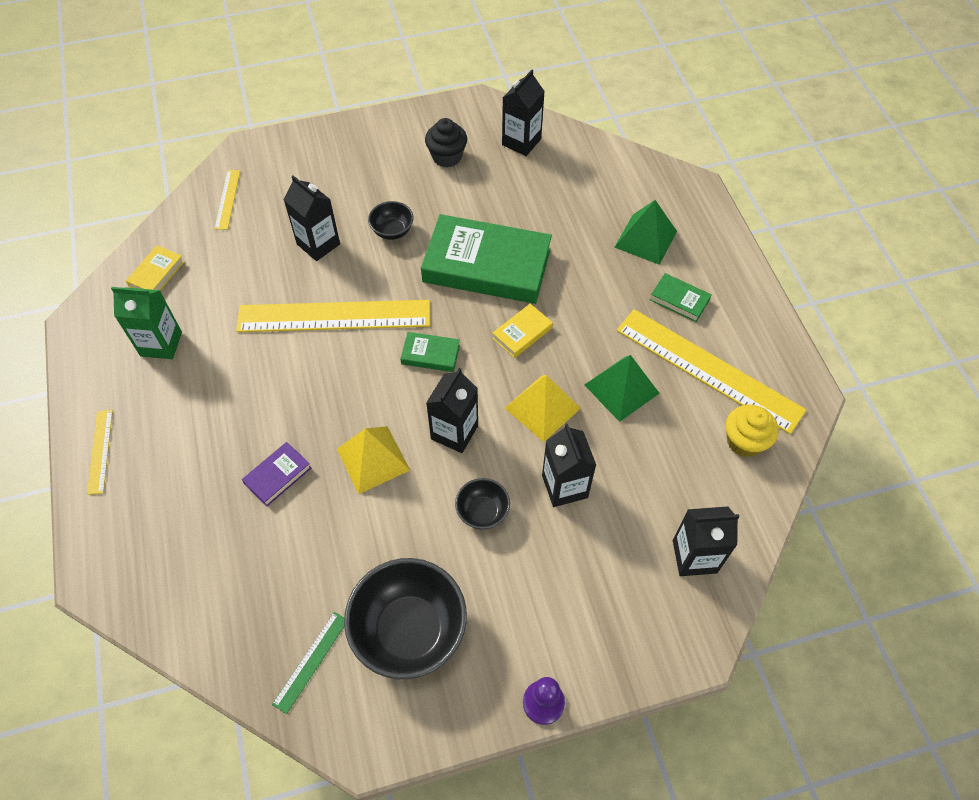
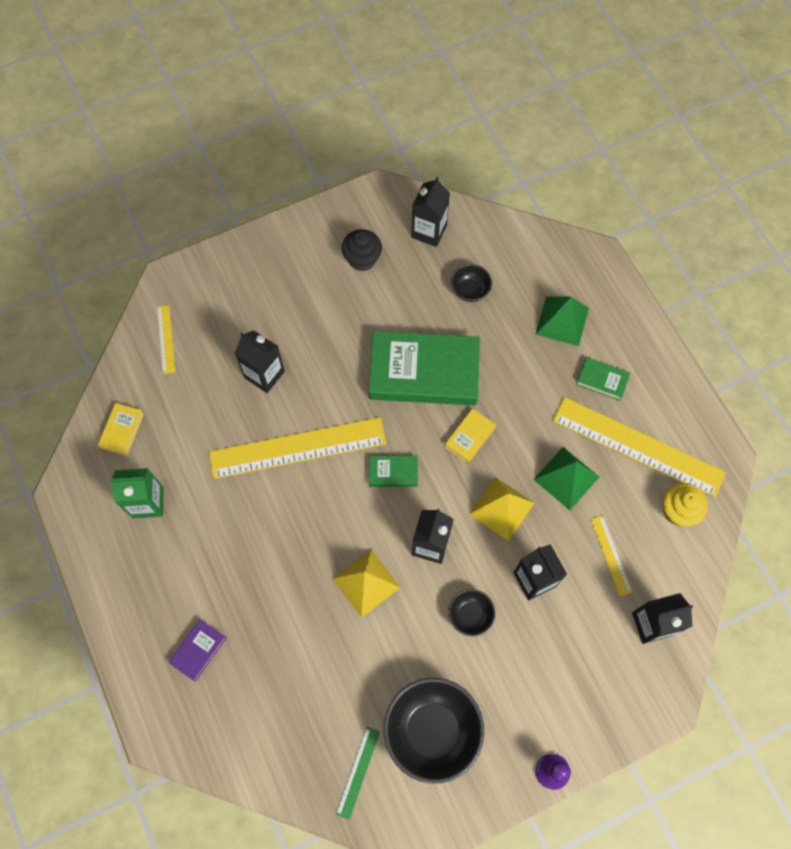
camera: 10 degrees left, 10 degrees up
(100, 451) = (125, 617): yellow ruler -> yellow ruler (611, 555)
(278, 476) = (287, 613): purple book -> purple book (198, 650)
(392, 231) = (329, 349): black bowl -> black bowl (470, 290)

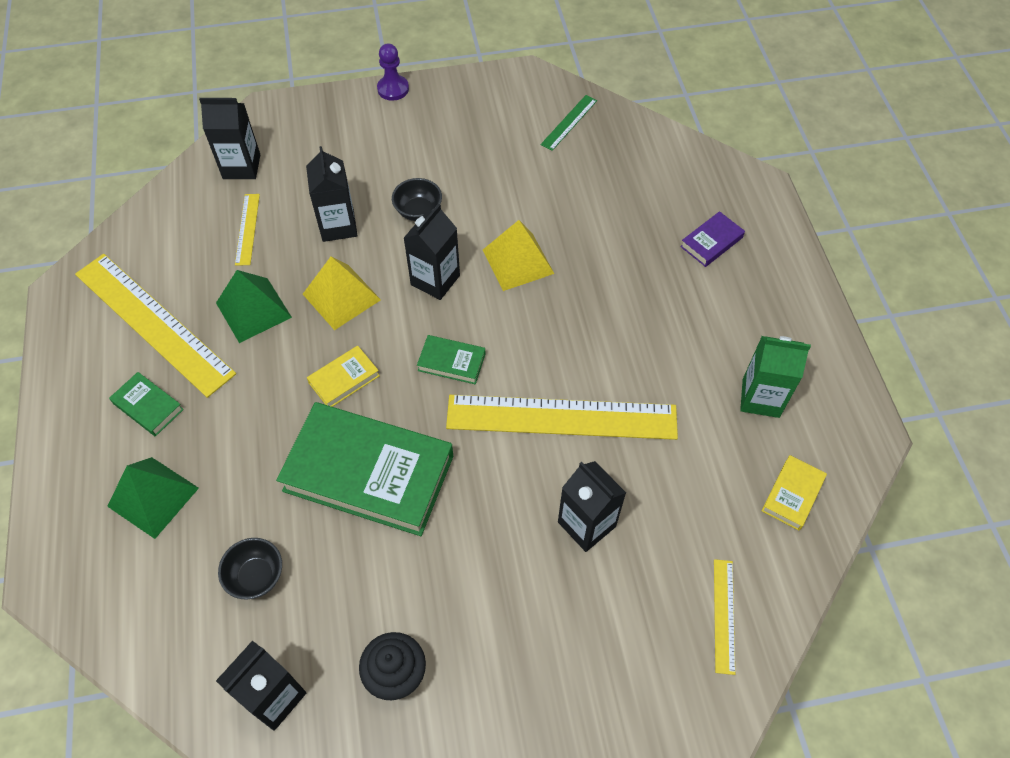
camera: 165 degrees left, 10 degrees down
(432, 731) = (490, 135): black bowl -> none
(677, 511) = (152, 251): yellow cupcake -> none

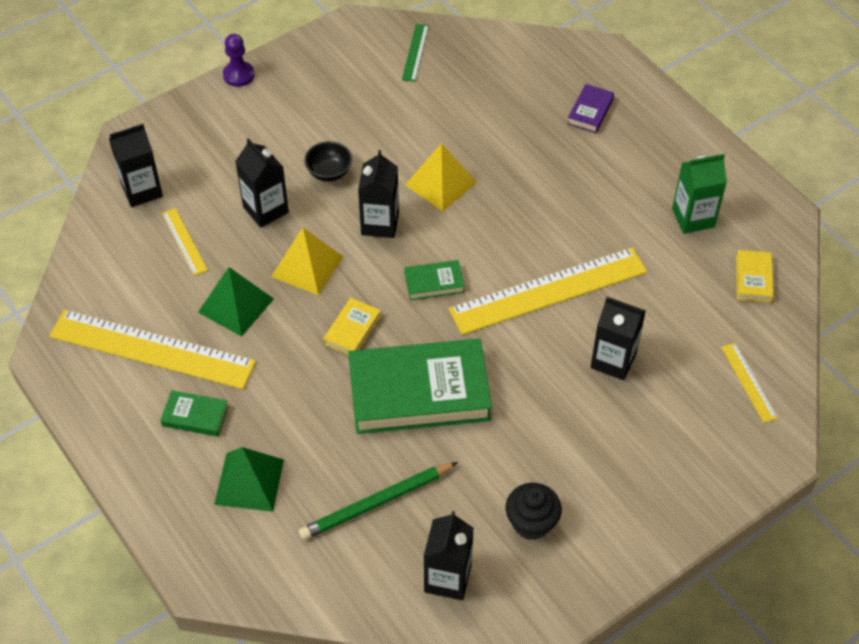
camera: 25 degrees left, 5 degrees down
(256, 576) = (376, 503): black bowl -> green pencil

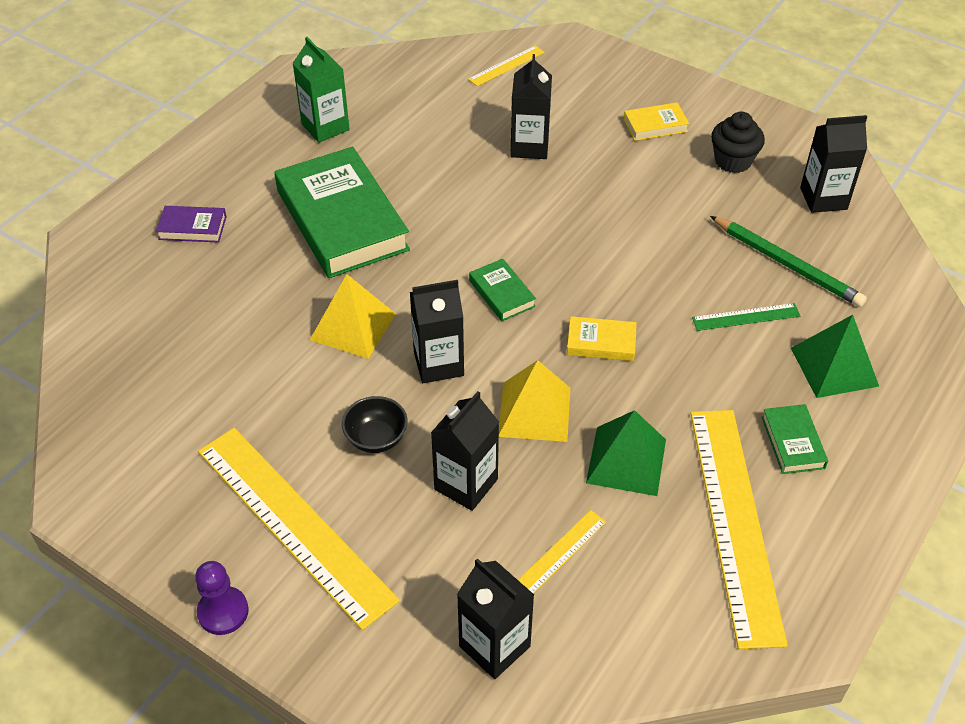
camera: 110 degrees left, 5 degrees down
(415, 52) = (125, 414): green ruler -> green ruler (746, 317)
(419, 392) = (646, 268): green book -> green book (342, 220)
(548, 290) = (468, 206): yellow ruler -> yellow ruler (294, 523)
(753, 279) = (386, 79): yellow book -> yellow book (655, 125)

